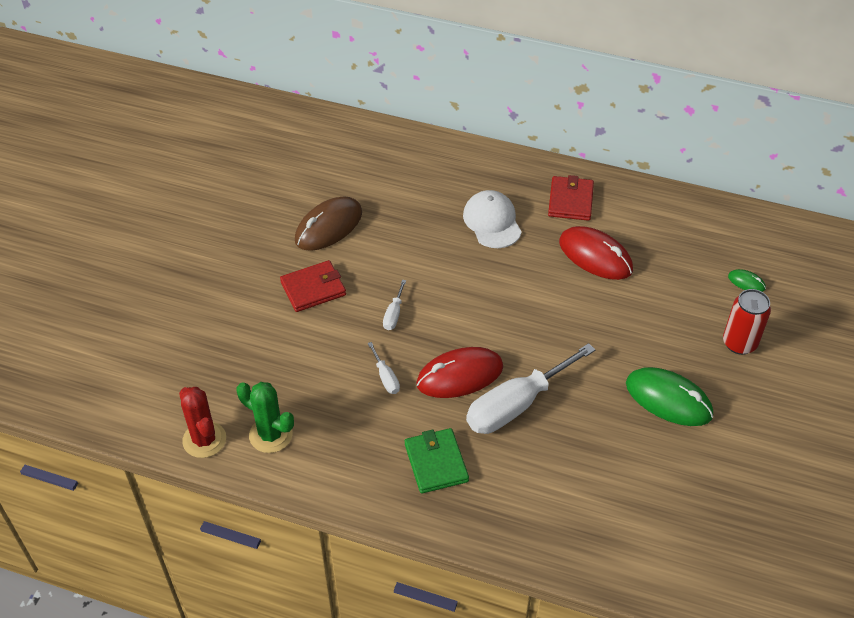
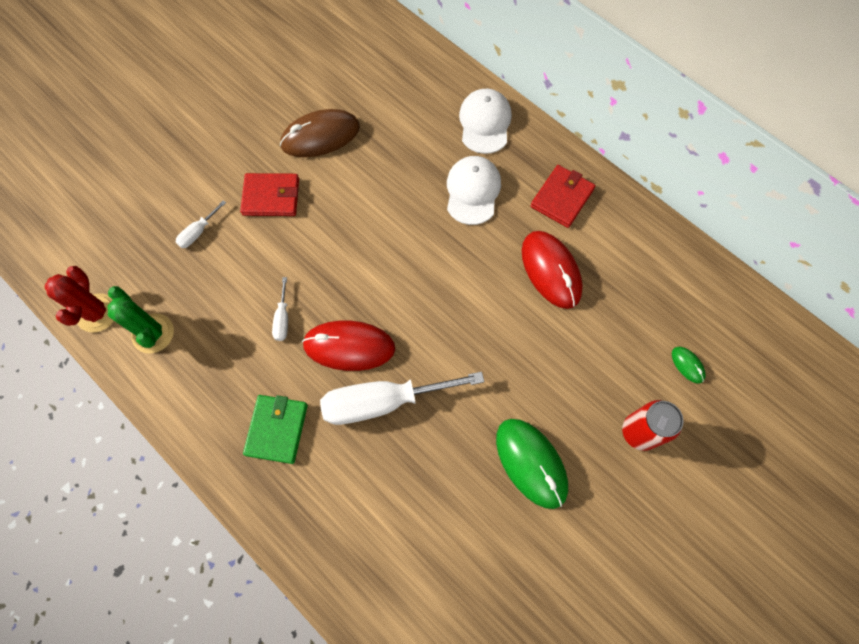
camera: 25 degrees right, 20 degrees up
(394, 314) = (326, 254): white screwdriver -> white screwdriver (198, 232)
(470, 168) = (485, 123): none -> white cap

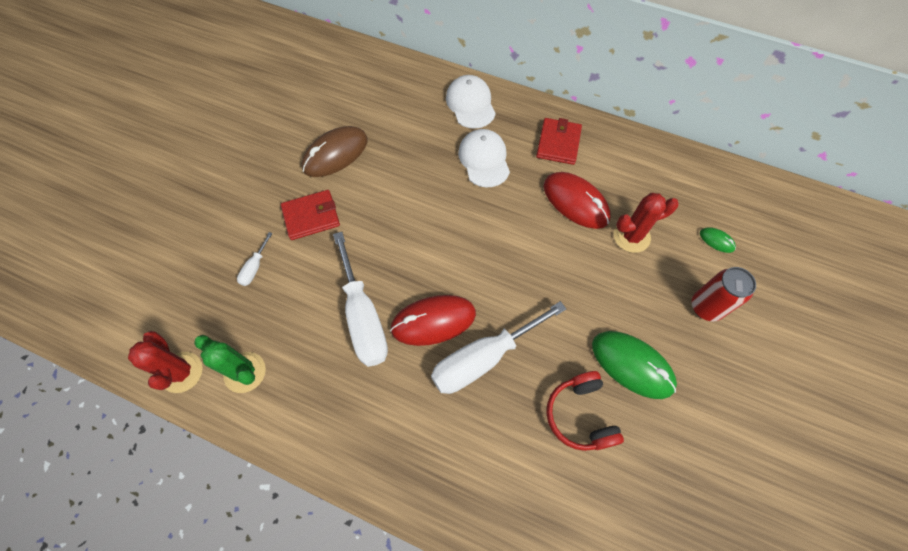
camera: 20 degrees left, 5 degrees down
(277, 429) = (397, 418): green wallet -> none
(282, 319) = (363, 317): white screwdriver -> white screwdriver, size x2.31
(455, 493) = (580, 415): none -> red headphones
(594, 329) = (631, 236): none -> red cactus

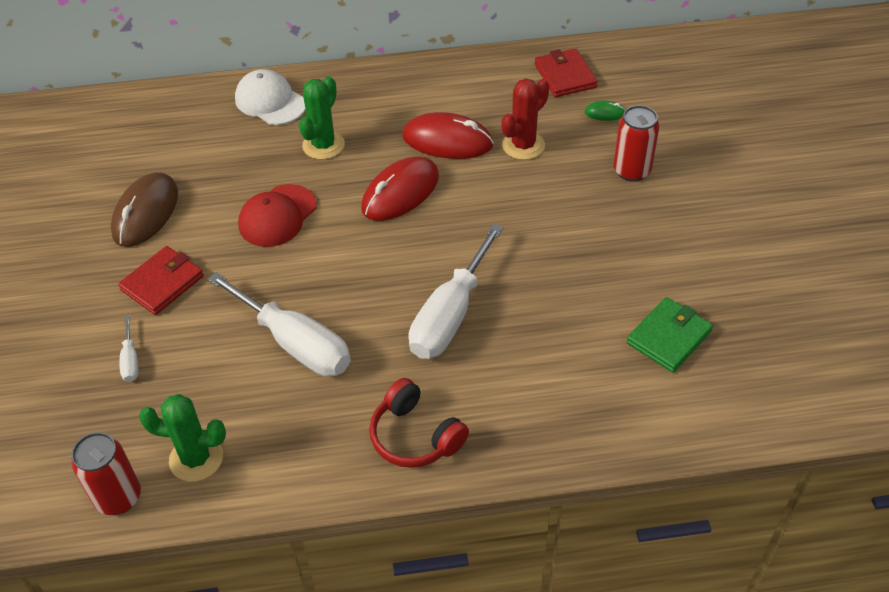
camera: 30 degrees left, 15 degrees down
(182, 372) = (118, 497): red cactus -> red can
(417, 203) = (277, 216): none -> red cap
(433, 321) = (374, 310): red mouse -> red mouse (400, 192)
(484, 159) = (323, 145): white cap -> green cactus
(558, 143) = (393, 97): red wallet -> red wallet (565, 76)
(580, 415) = (577, 312): red headphones -> red headphones (415, 436)
(632, 365) = (597, 249): green mouse -> none
(640, 484) = (669, 337): none -> green wallet

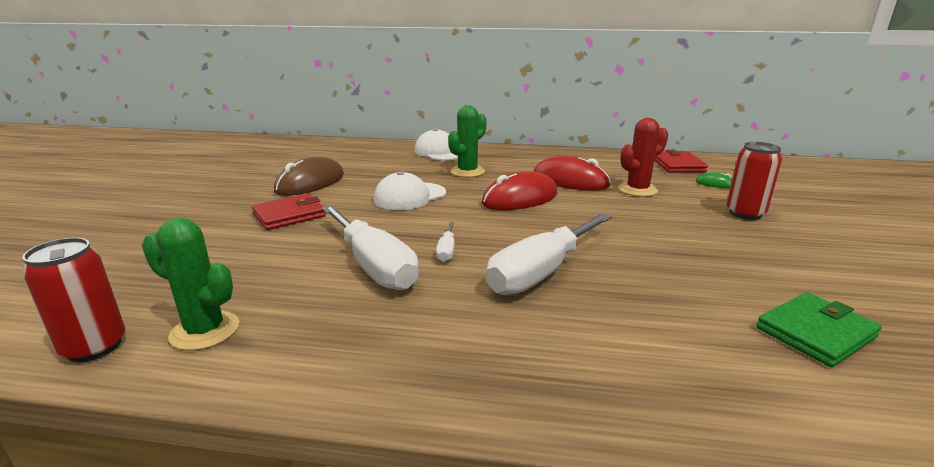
camera: 15 degrees right, 25 degrees down
(130, 360) = (218, 252): white screwdriver -> white screwdriver (446, 251)
(277, 216) = (409, 196): red cap -> white cap
(415, 436) = (462, 362): red headphones -> none

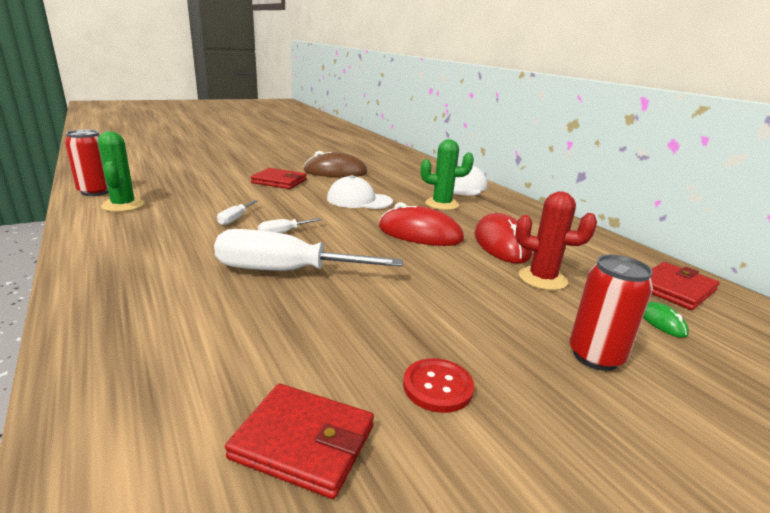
camera: 50 degrees right, 0 degrees up
(374, 266) = (235, 219): white screwdriver -> white screwdriver, size x0.43
(762, 268) = (438, 387): none -> red button
(815, 333) = (303, 442): green wallet -> red wallet

